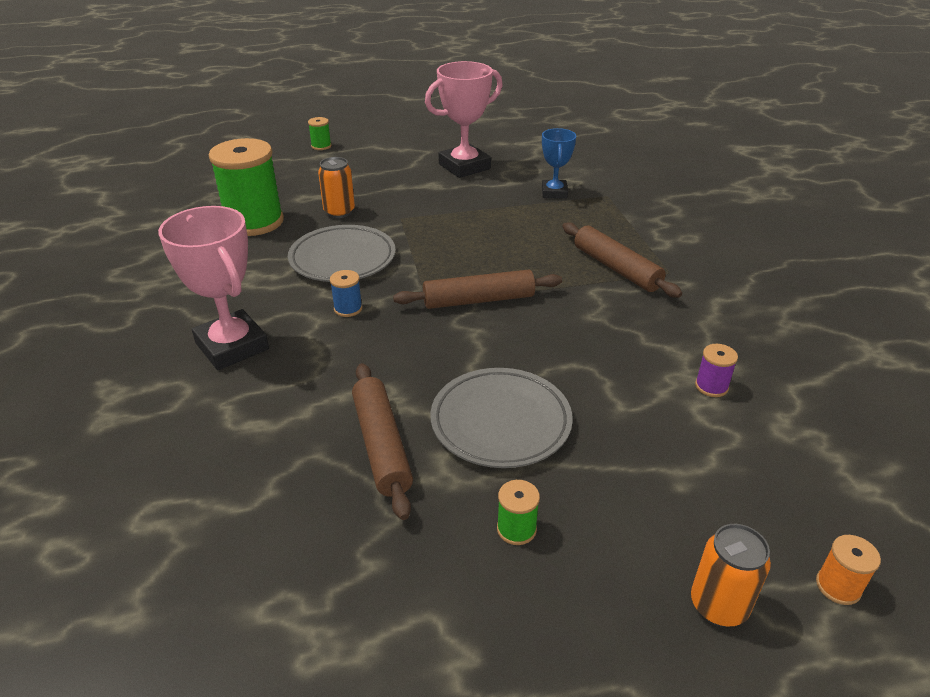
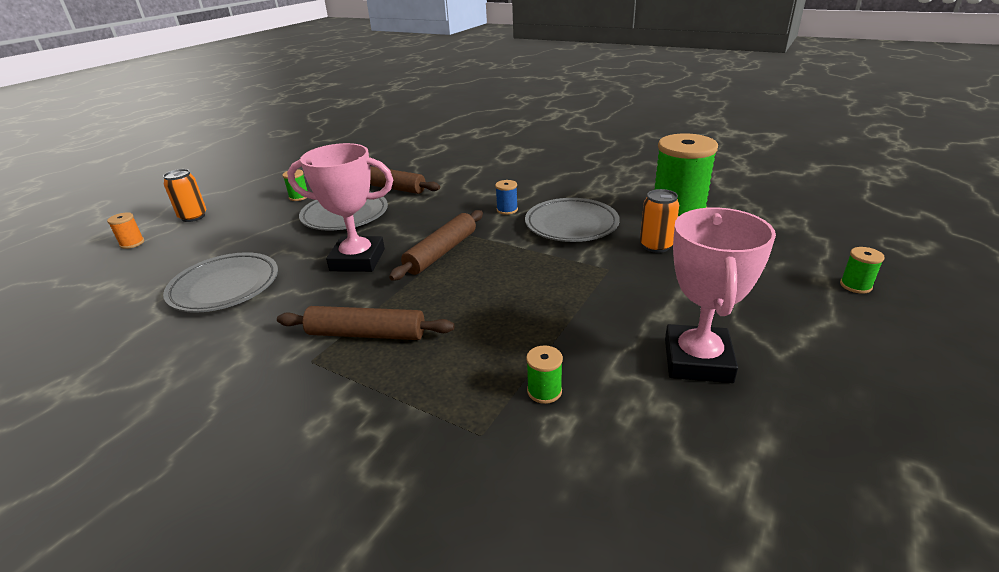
camera: 135 degrees right, 5 degrees down
(232, 346) = (523, 175): pink trophy -> pink trophy (357, 260)
(554, 193) = (544, 391): blue trophy -> green spool
(711, 386) = (225, 287): purple spool -> grey plate

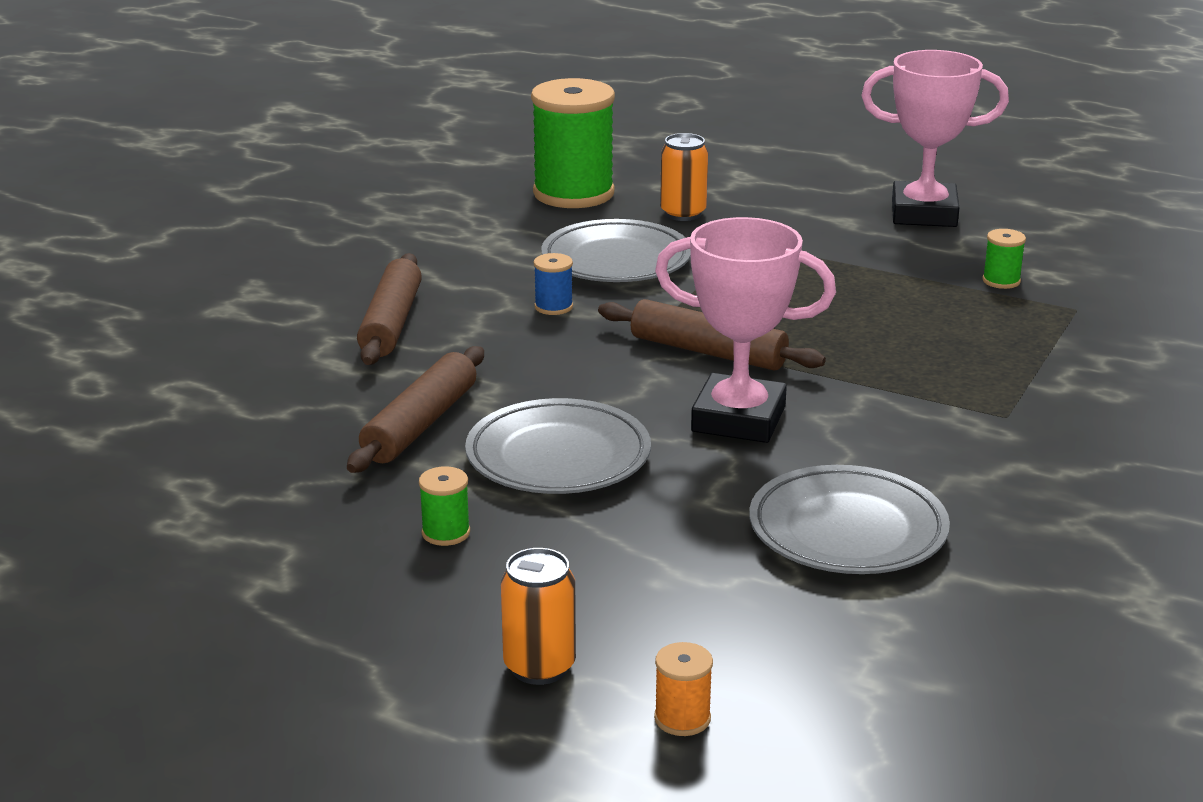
camera: 95 degrees left, 5 degrees down
(357, 260) = (738, 419): pink trophy -> pink trophy turned 75 degrees counterclockwise
(366, 334) = (937, 386): brown rolling pin -> brown rolling pin (391, 323)
(855, 285) = (769, 136): green spool -> none

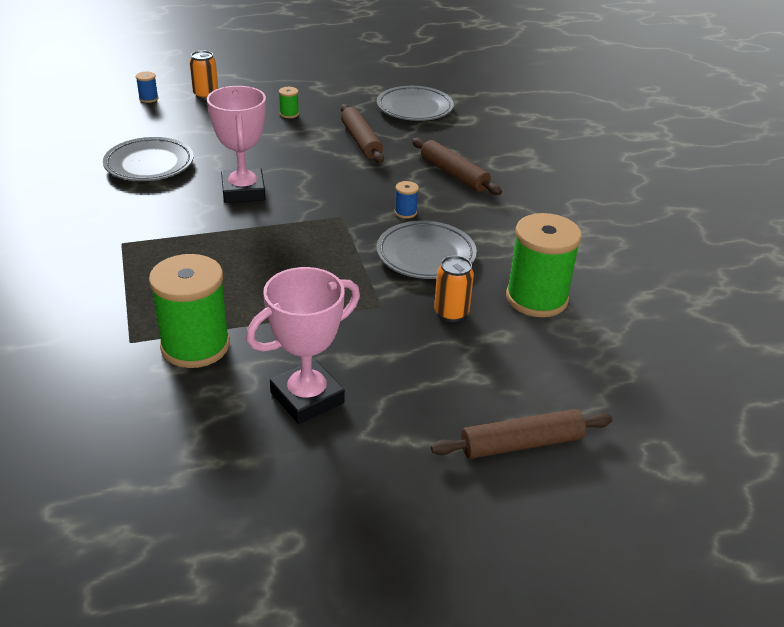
camera: 135 degrees right, 10 degrees up
(558, 457) = (291, 149): grey plate -> grey plate (414, 108)
(682, 718) = (148, 98): orange spool -> blue spool
(708, 352) = (300, 218): brown rolling pin -> brown rolling pin (521, 444)
(738, 419) = (243, 191): pink trophy -> pink trophy turned 75 degrees counterclockwise
(1001, 281) = (195, 346): green spool -> green spool, size x2.41

